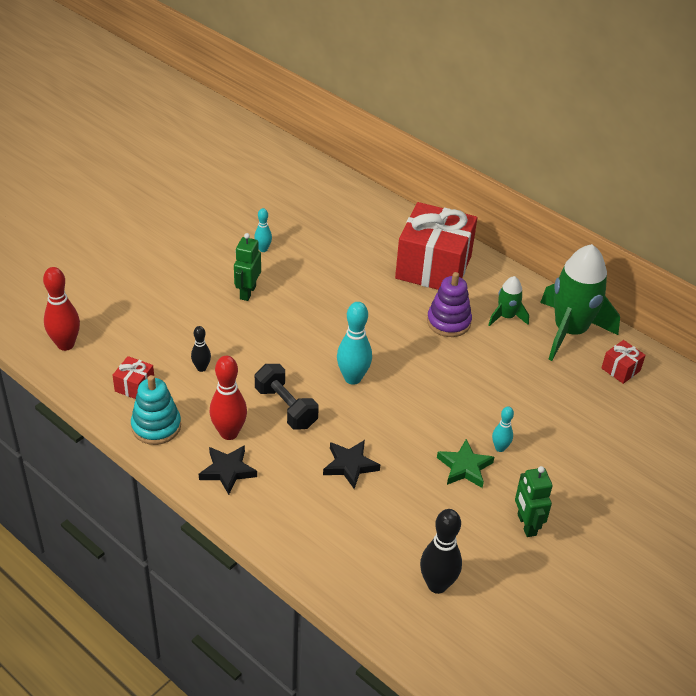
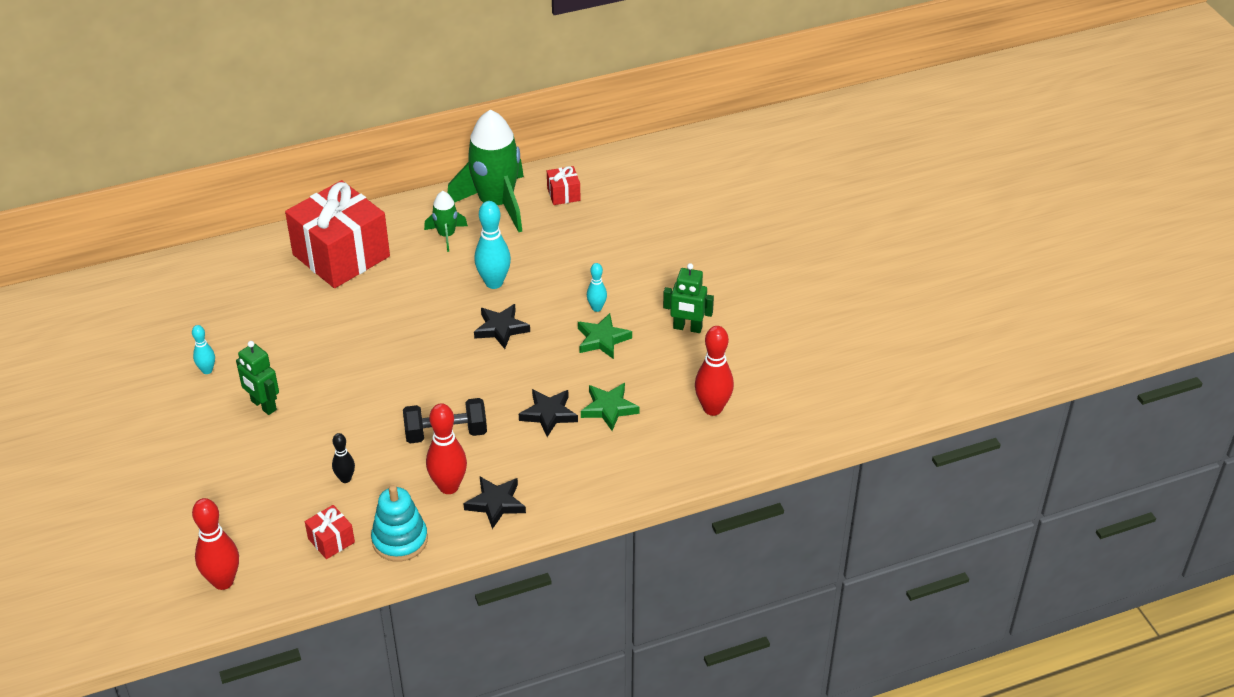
camera: 60 degrees left, 0 degrees up
(353, 378) = (444, 371): turquoise bowling pin -> turquoise bowling pin (494, 283)
(384, 505) = (609, 408): none -> green star
(426, 394) = (501, 328): none -> black star
(437, 585) = (712, 408): black bowling pin -> red bowling pin
(448, 322) = (423, 276): purple stacking toy -> none

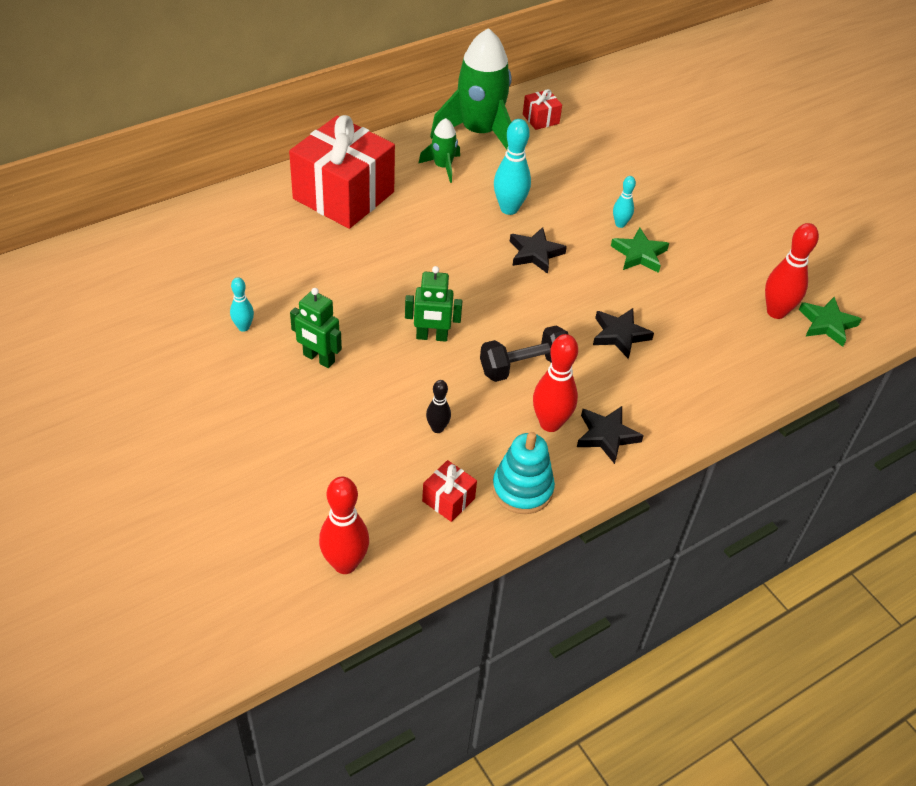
camera: 15 degrees left, 5 degrees up
(609, 408) = (676, 322): green star -> green star (827, 324)
(687, 328) = (715, 235): green robot -> green robot (432, 337)

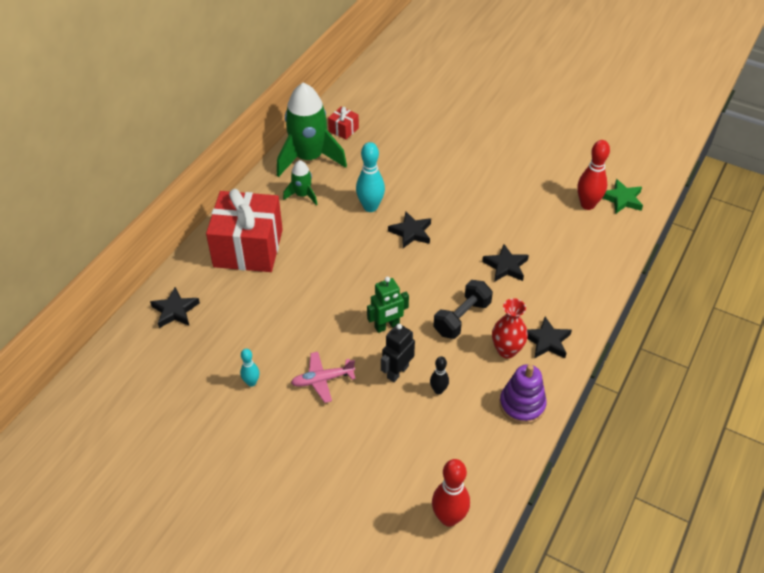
camera: 25 degrees left, 0 degrees up
(222, 224) = (175, 310): none -> black star
(318, 358) = (322, 380): green robot -> pink plane
(406, 388) = (397, 372): none -> black robot
(448, 499) = (481, 437): red gift -> none
(522, 489) = (522, 405): turquoise stacking toy -> purple stacking toy
(550, 423) = (506, 350): red bowling pin -> red vase
(620, 224) = (450, 186): turquoise bowling pin -> none
(639, 254) = (477, 202): green star -> none

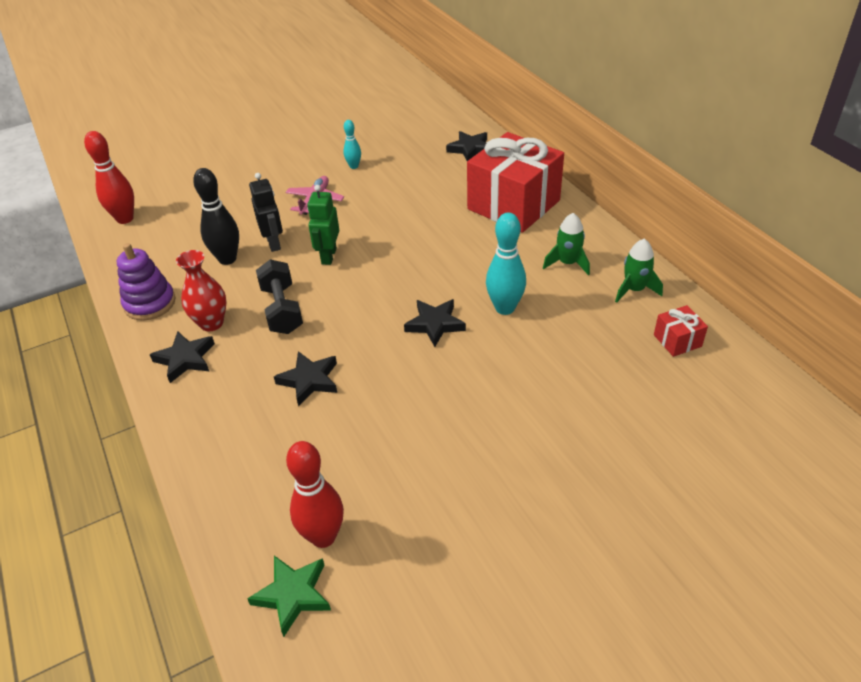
camera: 125 degrees right, 5 degrees down
(309, 158) = (634, 290): green rocket -> green rocket, size x0.48
(438, 390) = (227, 259): black bowling pin -> black bowling pin, size x1.78

